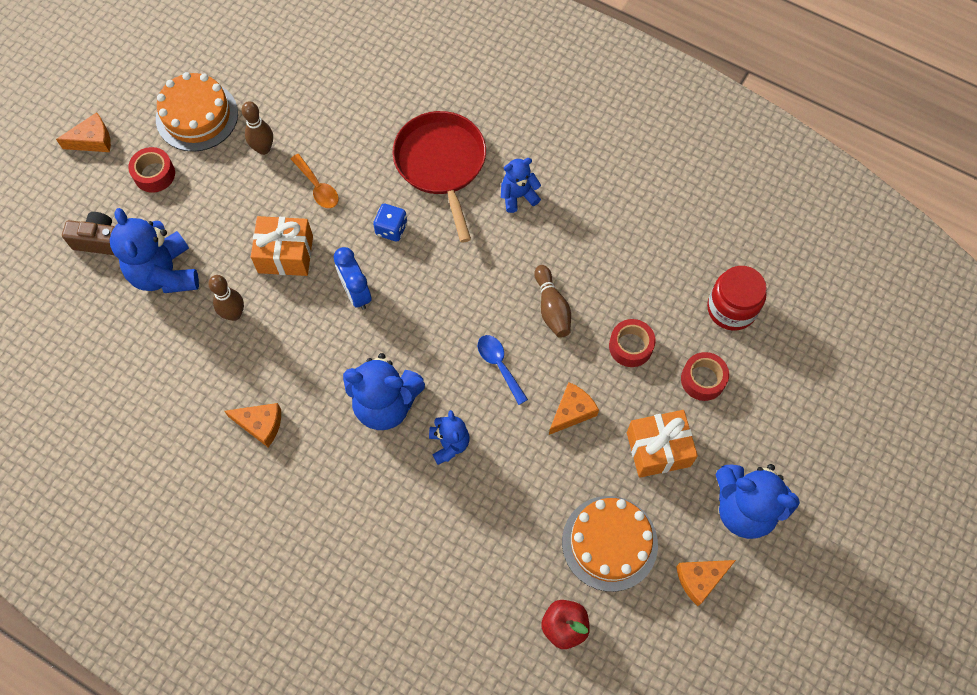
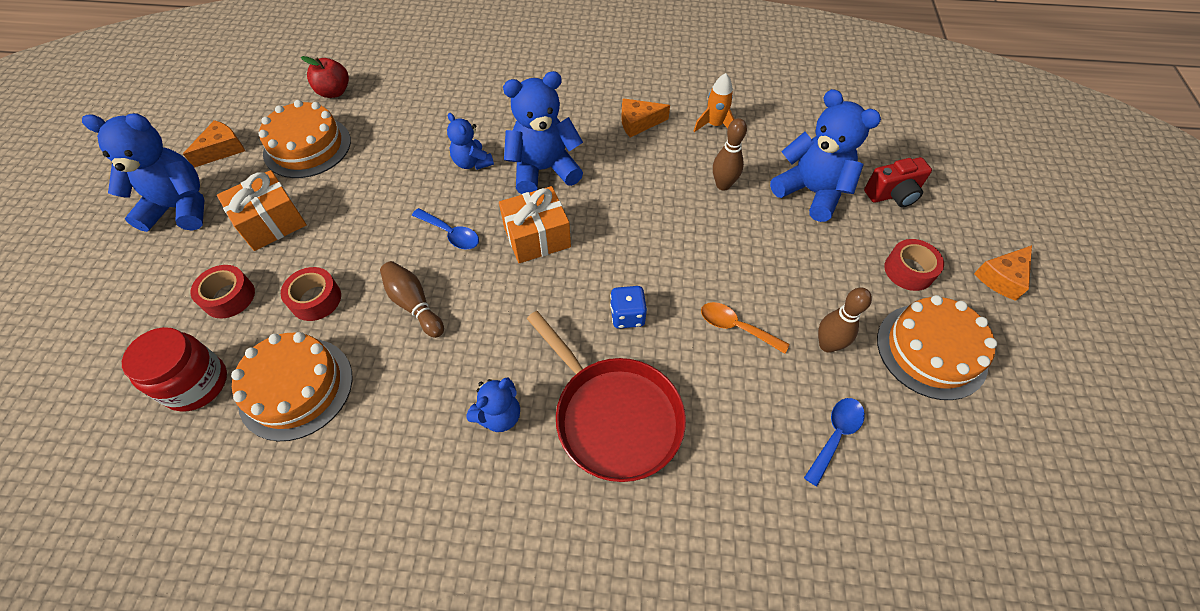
camera: 155 degrees right, 10 degrees down
(100, 241) = (893, 194): brown camera -> red camera
(189, 388) = (714, 125): none -> orange rocket
(285, 254) = (717, 249): orange gift -> orange gift (537, 237)
(307, 95) = (835, 435): none -> blue spoon
(356, 293) = (624, 242): blue clock -> none
(572, 411) = (365, 223): orange cheese -> none
(657, 274) = (296, 388): none -> orange cake

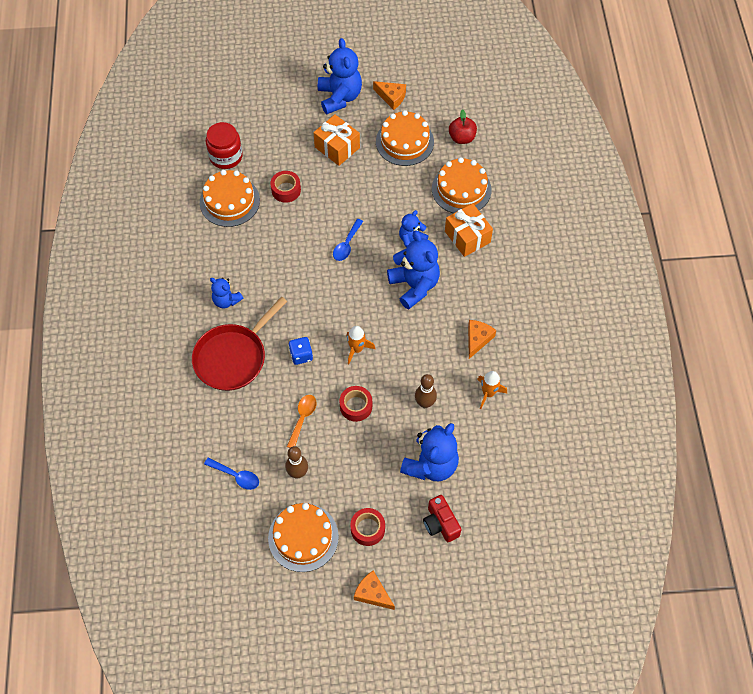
camera: 80 degrees right, 5 degrees up
(229, 297) = (280, 148): red tape -> red tape (356, 406)
(413, 104) = (461, 189): none -> orange cake
(414, 304) = (290, 240): brown bowling pin -> none
(537, 237) = (353, 293): orange gift -> orange gift (467, 237)
(629, 245) = (356, 349): none -> orange rocket
(638, 123) = (477, 339): orange cheese -> orange cheese turned 45 degrees clockwise

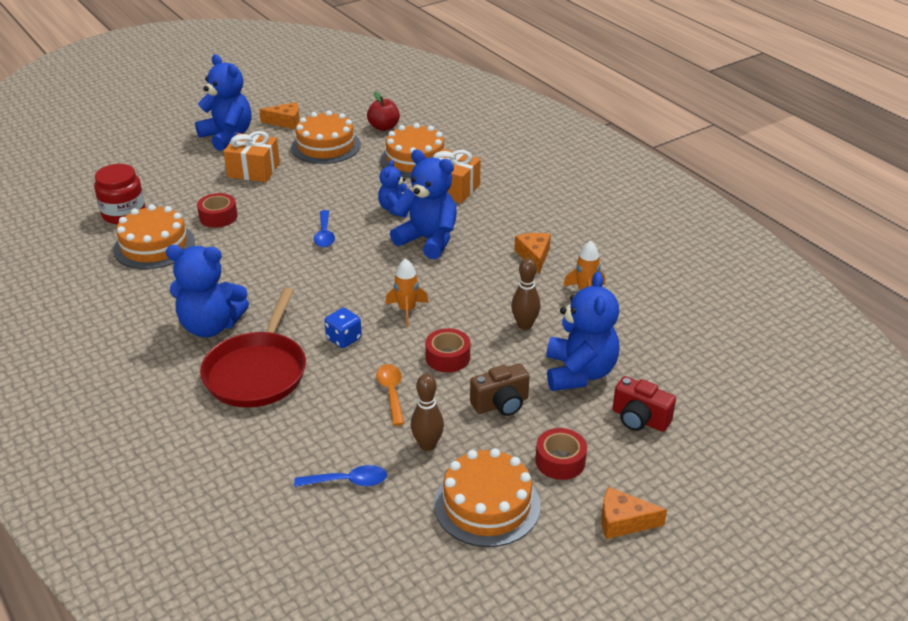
camera: 30 degrees left, 25 degrees down
(226, 300) = (210, 326): blue teddy bear -> blue teddy bear, size x1.77
(363, 464) = (501, 404): none -> brown camera

